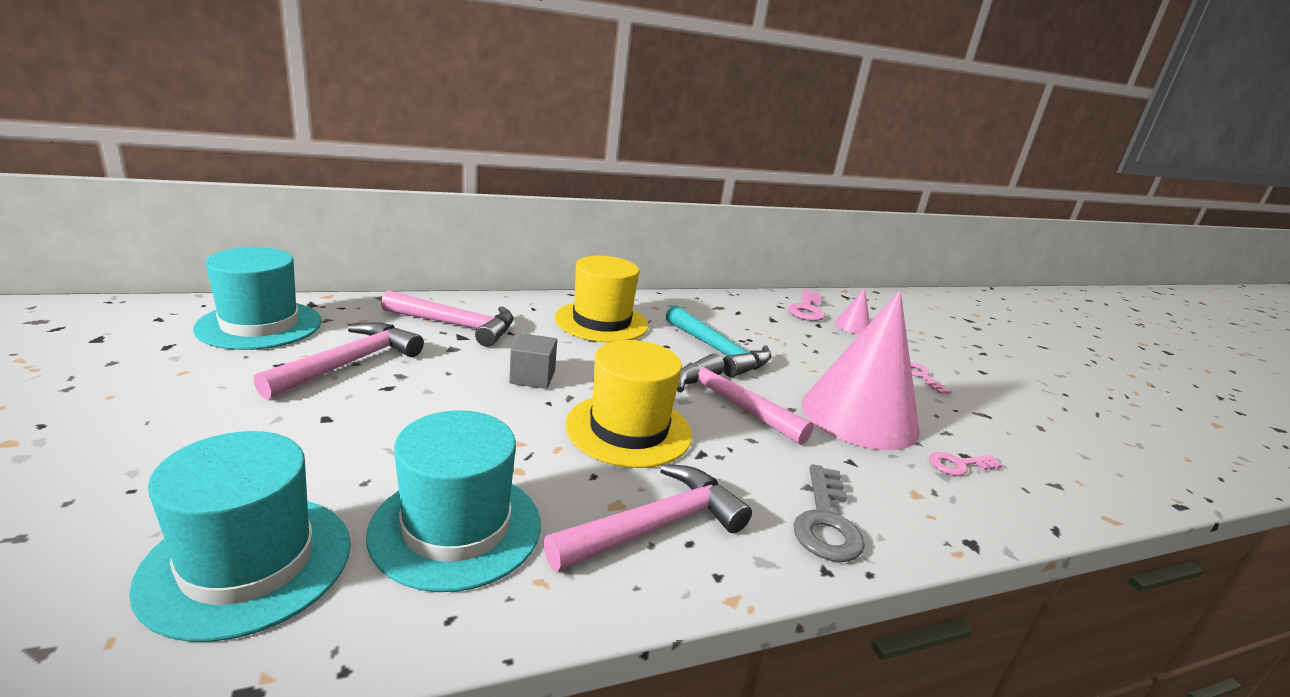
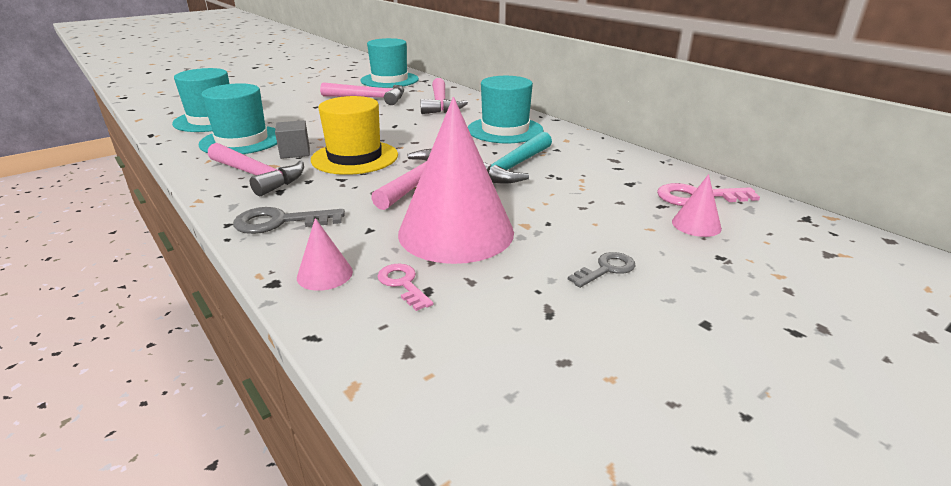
camera: 75 degrees right, 5 degrees up
(532, 377) = (396, 128): grey cube -> grey cube (295, 152)
(601, 322) = (505, 130): yellow hat -> turquoise hat
(921, 376) = (606, 269): pink key -> grey key
(949, 506) = (324, 274): none -> pink cone

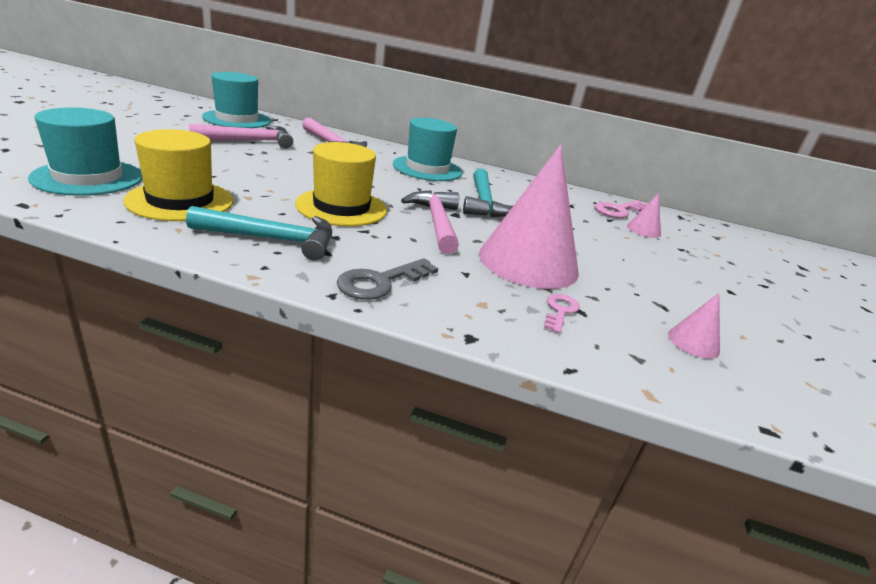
camera: 40 degrees left, 0 degrees up
(242, 140) = (180, 201): turquoise hat -> yellow hat
(257, 176) = (273, 239): pink hammer -> turquoise hammer
(295, 152) = (270, 208): grey cube -> none
(324, 274) = (496, 319): pink cone -> pink cone (693, 342)
(403, 284) = (560, 311): pink key -> pink key turned 90 degrees clockwise
(606, 269) = (647, 270): grey key -> none

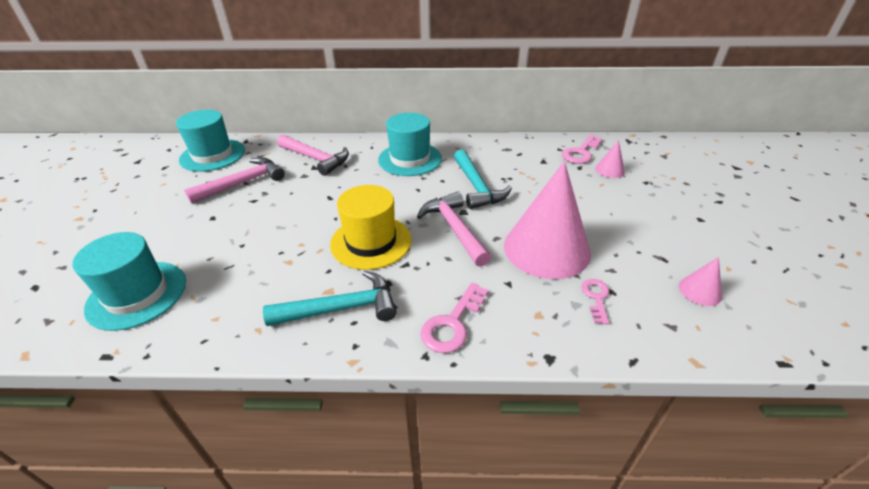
camera: 10 degrees left, 10 degrees up
(180, 201) = (236, 291): yellow hat -> none
(381, 282) = (452, 323): grey key -> pink key

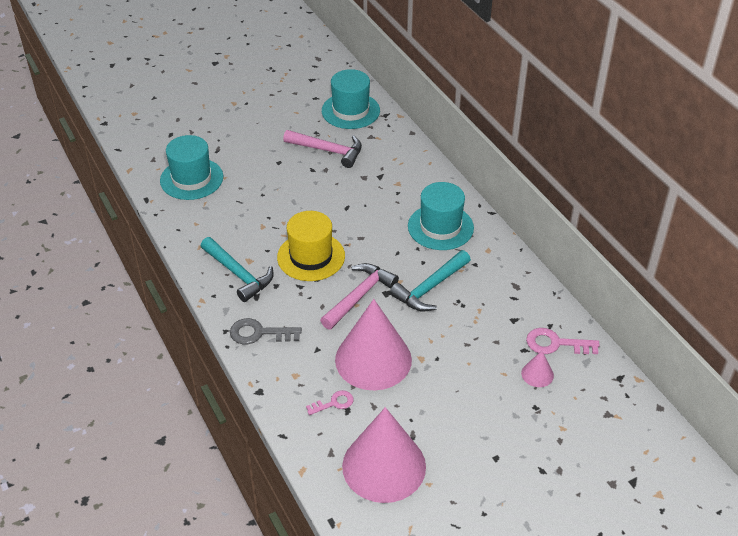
camera: 60 degrees right, 5 degrees up
(316, 159) = (393, 170): pink hammer -> none
(452, 323) = (259, 333): pink key -> grey key
(700, 291) = (384, 466): pink cone -> pink cone, size x2.41

